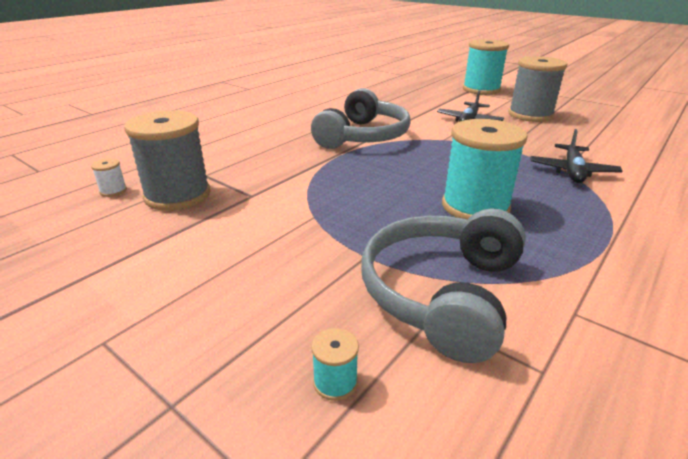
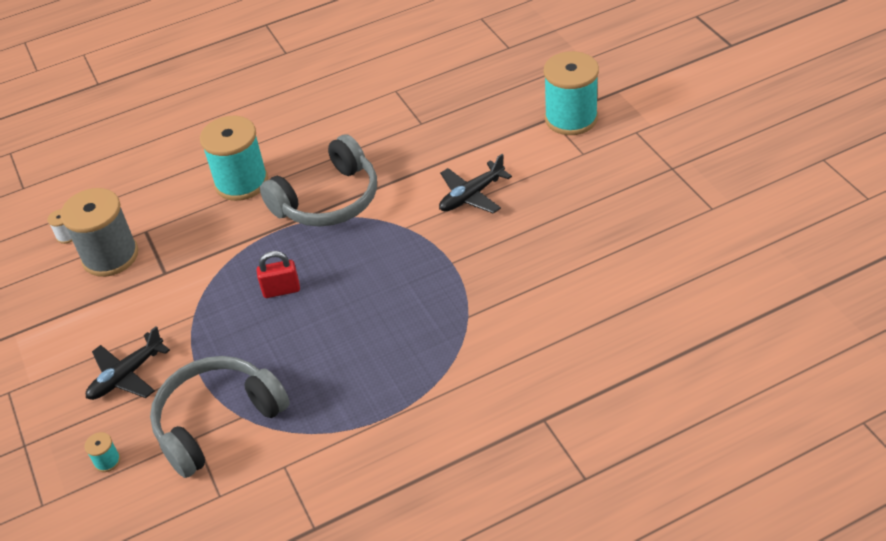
camera: 30 degrees right, 15 degrees up
(386, 185) = (281, 290): none -> red padlock
(475, 207) = (328, 342): turquoise spool -> turquoise spool (241, 182)
(530, 115) = (561, 199): grey spool -> none
(572, 171) = (473, 319): black plane -> black plane (126, 376)

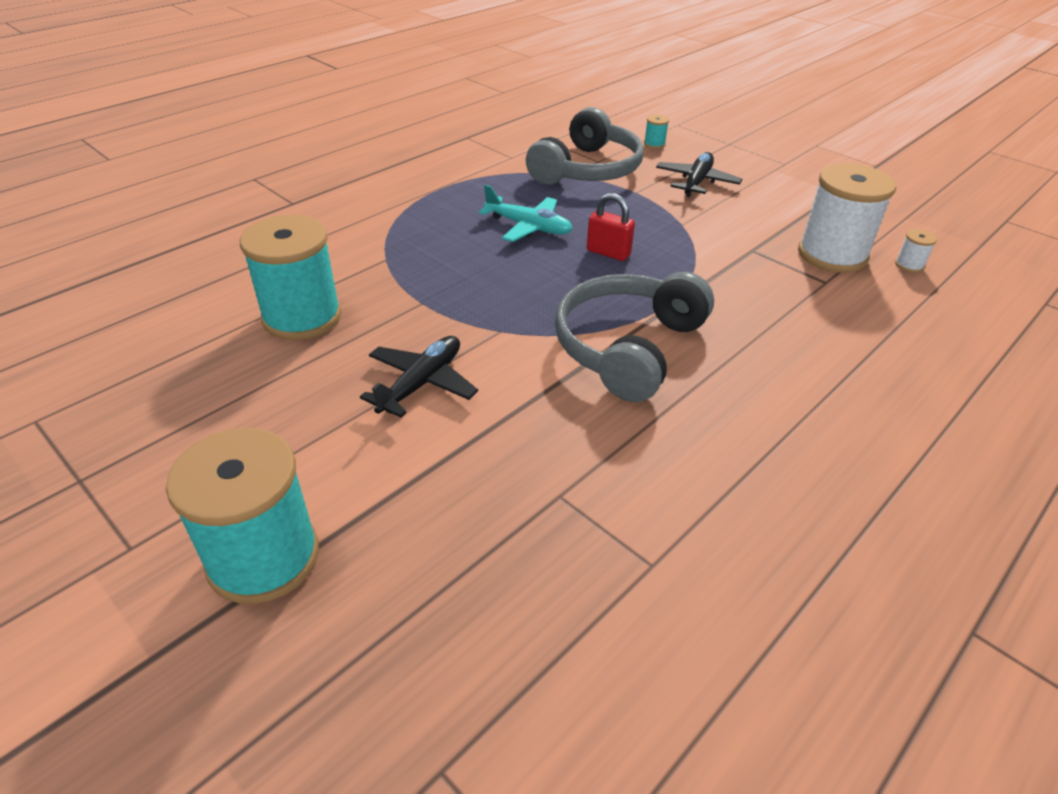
camera: 155 degrees right, 5 degrees down
(110, 256) = (832, 255): grey spool -> white spool
(241, 182) = (771, 351): turquoise spool -> turquoise spool (302, 317)
(281, 290) = (608, 253): red padlock -> red padlock turned 60 degrees clockwise
(329, 336) = (528, 227): none -> turquoise plane

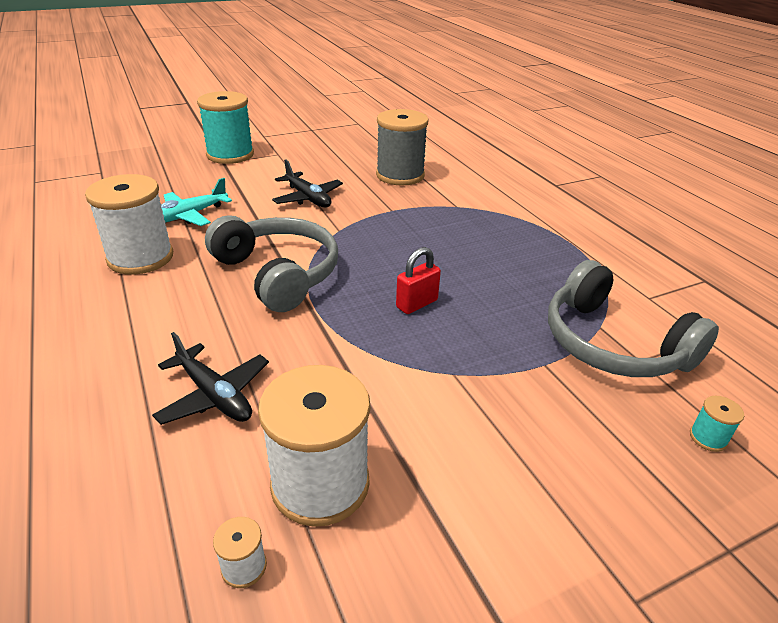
camera: 110 degrees right, 5 degrees down
(302, 317) = (400, 175): turquoise spool -> grey spool
(528, 227) = (483, 273): turquoise plane -> turquoise plane (189, 216)
(692, 483) = (140, 258): none -> white spool
(696, 182) = (566, 433): black plane -> black plane (214, 395)

